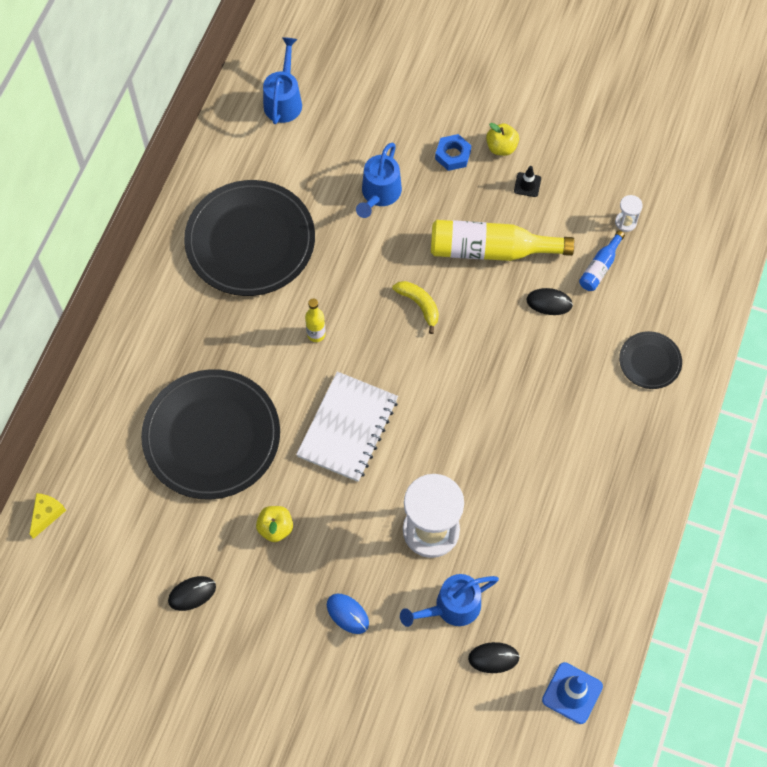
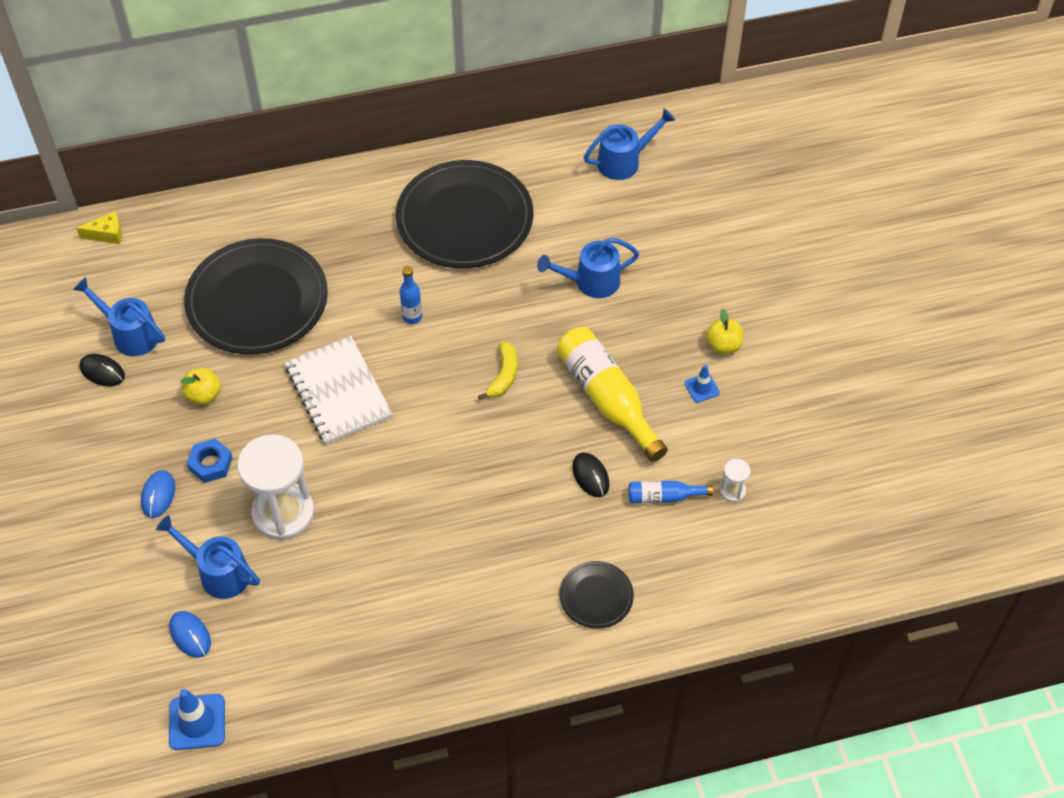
camera: 55 degrees right, 10 degrees down
(169, 552) = (130, 334): none -> blue watering can
(316, 334) = (412, 317): yellow bottle -> blue bottle
(348, 428) = (338, 392): white notebook -> white notebook turned 75 degrees clockwise
(453, 155) = (680, 313): blue nut -> blue nut (210, 464)
(493, 658) = (190, 635): black mouse -> blue mouse
(527, 185) = (702, 388): black traffic cone -> blue traffic cone

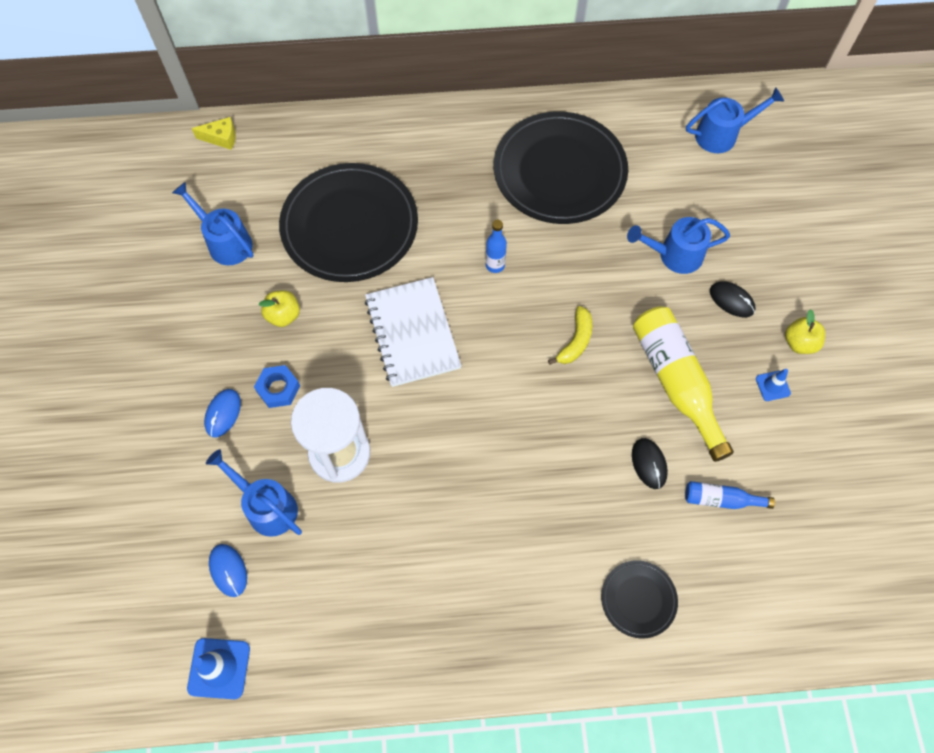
camera: 10 degrees right, 10 degrees up
(102, 371) = (193, 276): black mouse -> black mouse (731, 300)
(732, 491) = (792, 505): white hourglass -> none

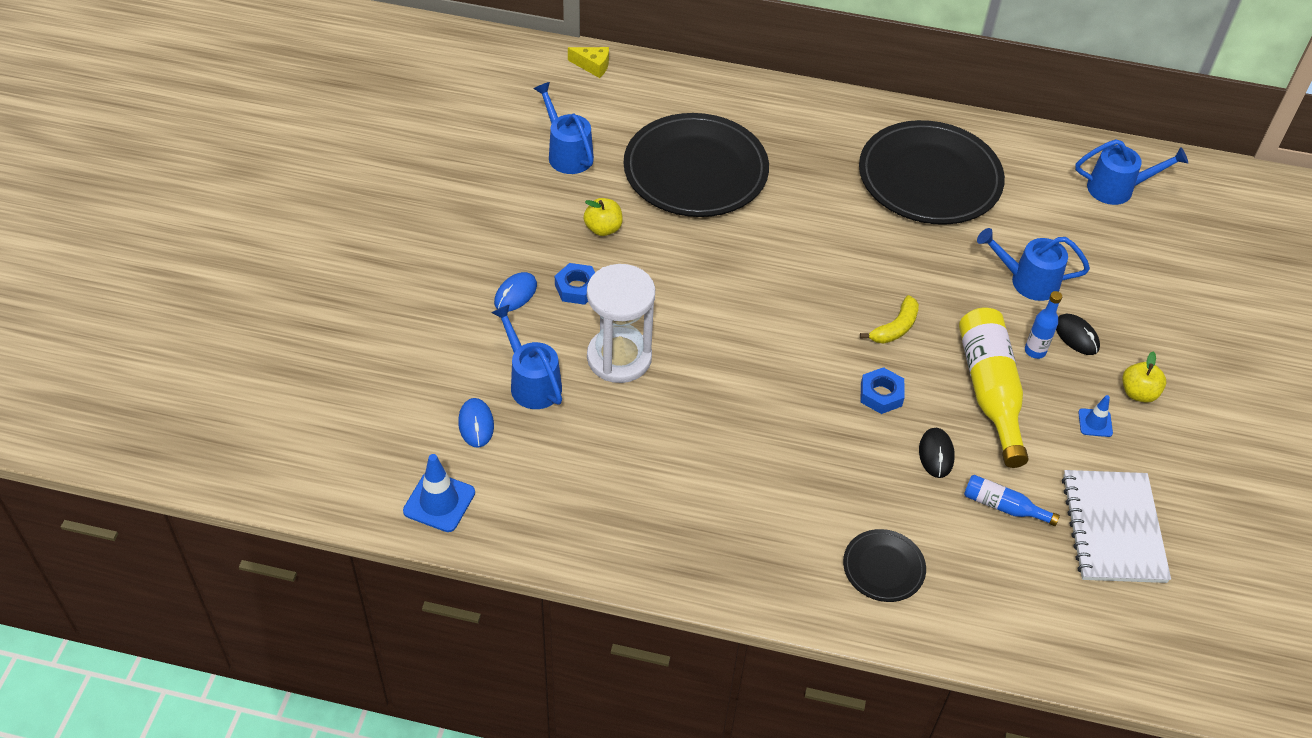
camera: 15 degrees right, 15 degrees down
(412, 333) = (727, 277): white notebook -> white notebook (1113, 528)
(495, 265) = (833, 241): blue bottle -> blue bottle (1035, 351)
(584, 416) = (881, 395): none -> blue nut

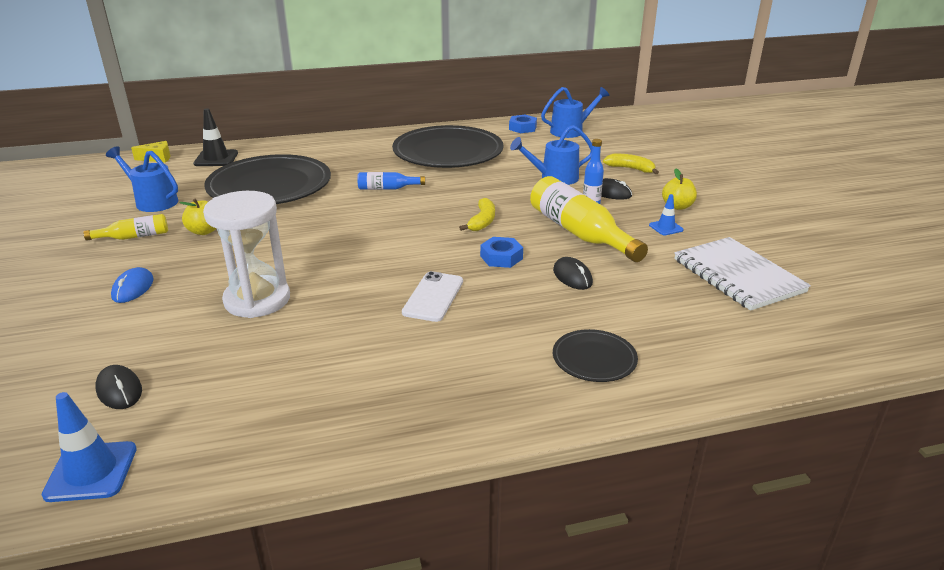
camera: 25 degrees left, 20 degrees down
(476, 424) = (119, 390): blue mouse -> black mouse
(531, 382) = (172, 340): blue watering can -> none
(534, 211) = (134, 237): none -> yellow bottle
(577, 288) = (194, 269): blue nut -> blue nut (522, 128)
(656, 91) = (216, 158): none -> black traffic cone
(782, 424) = (433, 297): none -> white phone
(1003, 506) = (650, 289): blue bottle -> blue bottle (387, 188)
(1136, 300) = (630, 169): none -> yellow banana

